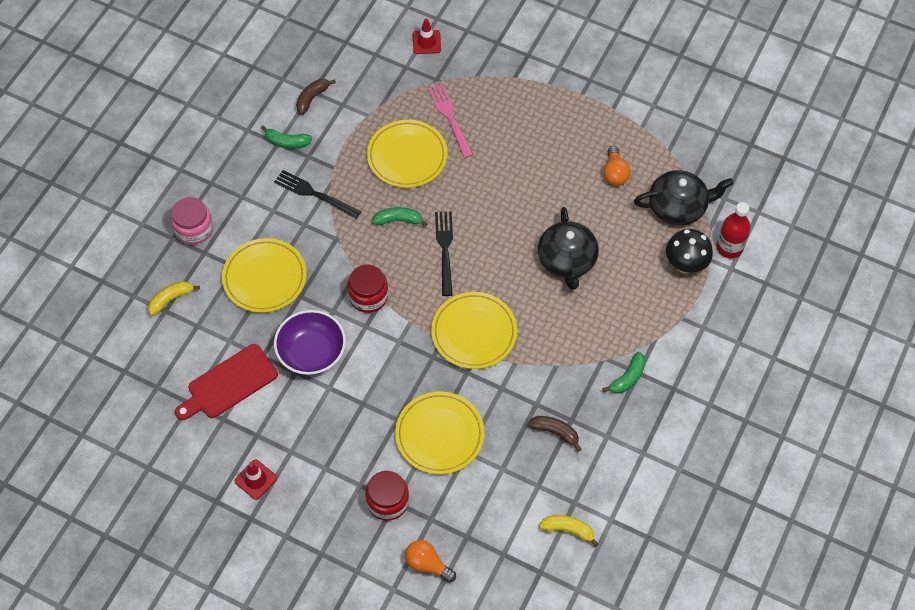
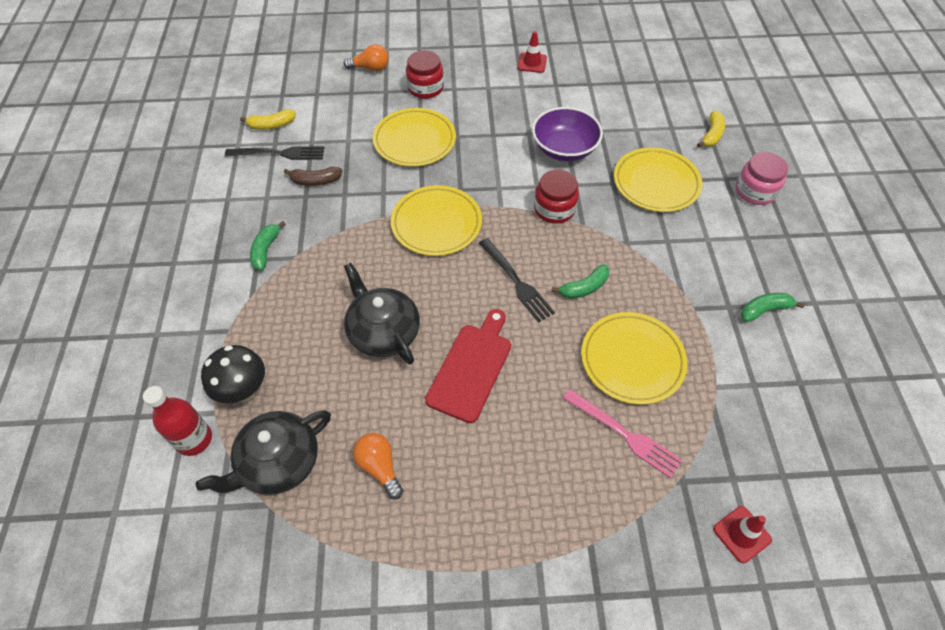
camera: 150 degrees right, 5 degrees down
(229, 383) = (607, 104): red cutting board -> red cutting board (471, 368)
(312, 98) = (792, 374): brown banana -> none
(314, 194) = (686, 272): black fork -> black fork (280, 153)

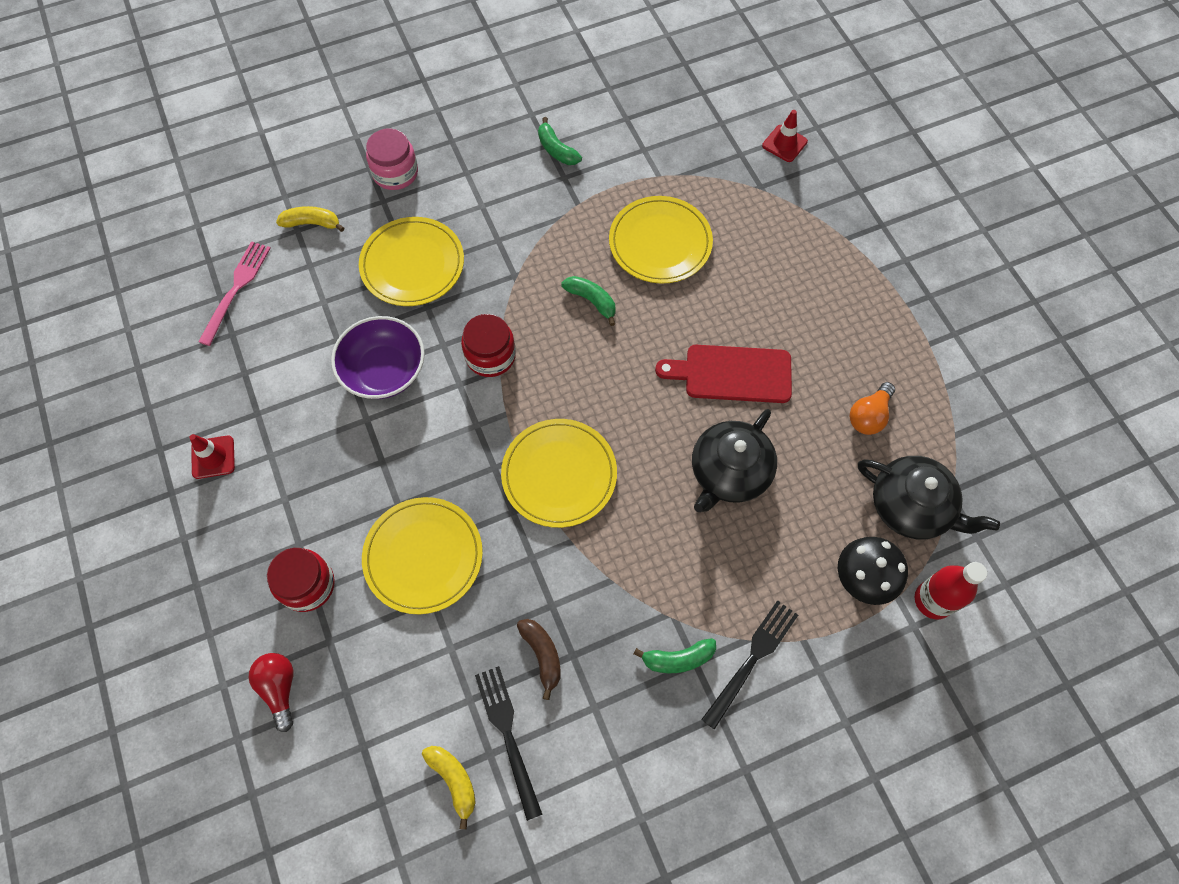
camera: 110 degrees left, 10 degrees up
(370, 68) = (279, 688): orange light bulb -> red light bulb
(517, 282) = (610, 364): black fork -> black fork (752, 659)
(625, 434) = (739, 234): pink fork -> pink fork (236, 288)

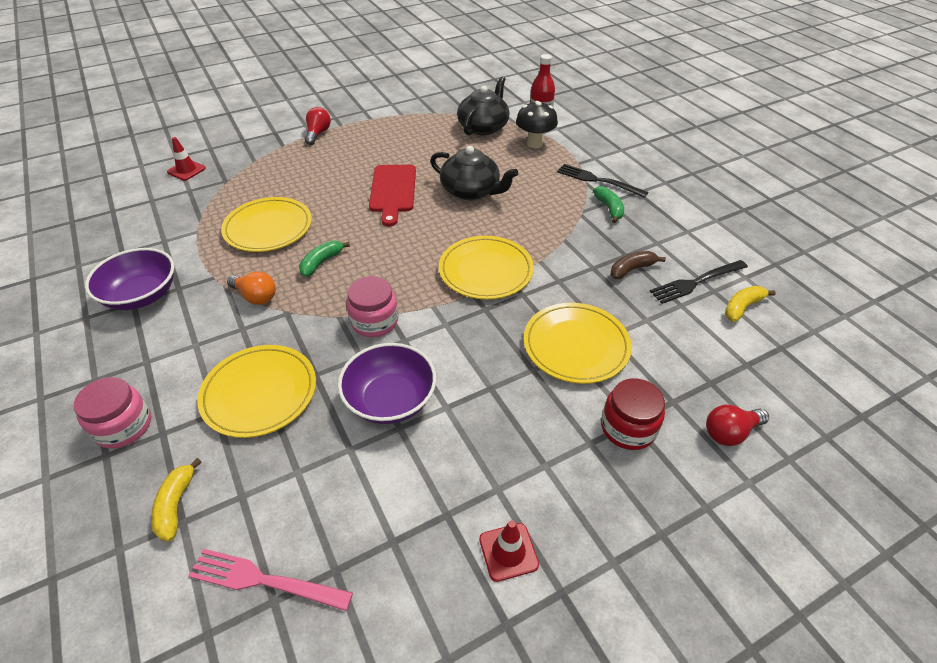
camera: 95 degrees left, 20 degrees down
(490, 356) = (374, 321): red jar -> pink jar
(556, 150) = (142, 295): green banana -> purple bowl
(869, 416) = (423, 139): orange light bulb -> orange light bulb (256, 296)
(879, 277) = (318, 134): none -> red light bulb

